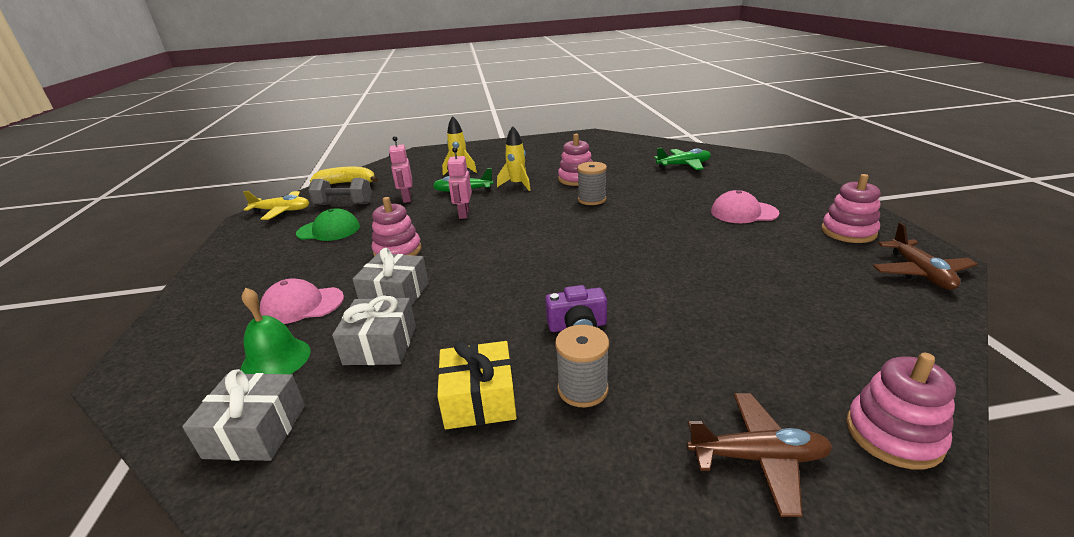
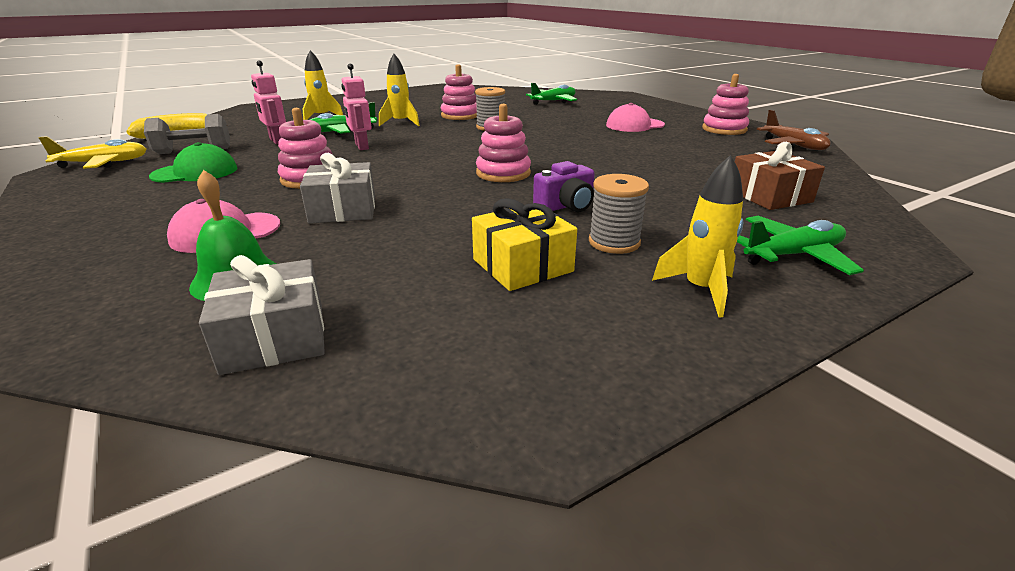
camera: 25 degrees left, 0 degrees up
(380, 345) = (367, 247): grey gift -> none
(613, 480) = (700, 290): none -> yellow rocket
(758, 458) = (792, 255): brown plane -> green plane
(811, 355) = (769, 196): none -> brown gift
(893, 435) = (864, 227): pink stacking toy -> pink stacking toy (503, 173)

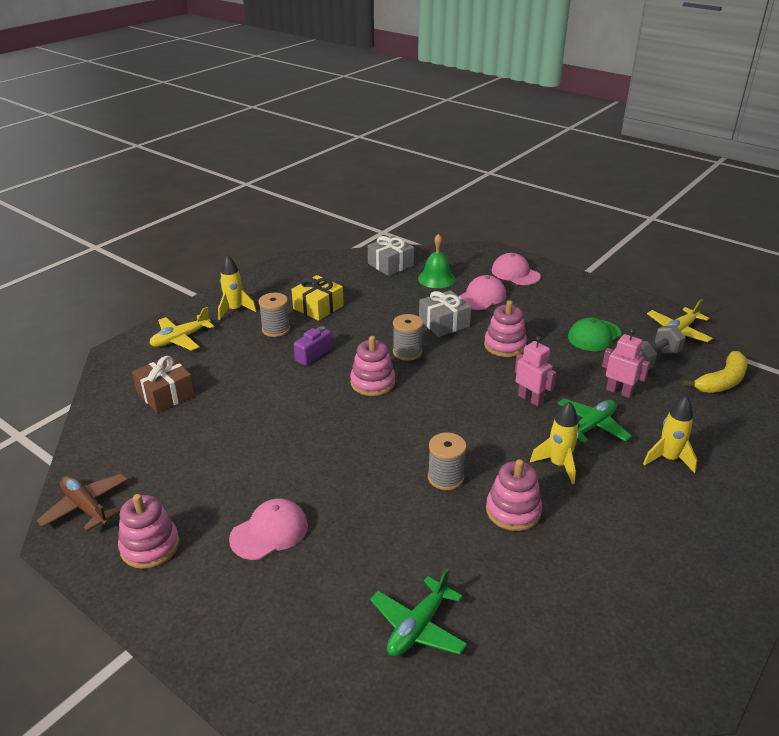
camera: 160 degrees right, 5 degrees up
(85, 260) = (515, 273): none -> pink cap
(435, 189) = (407, 352): none -> grey spool
(792, 255) = (180, 339): green plane -> yellow plane

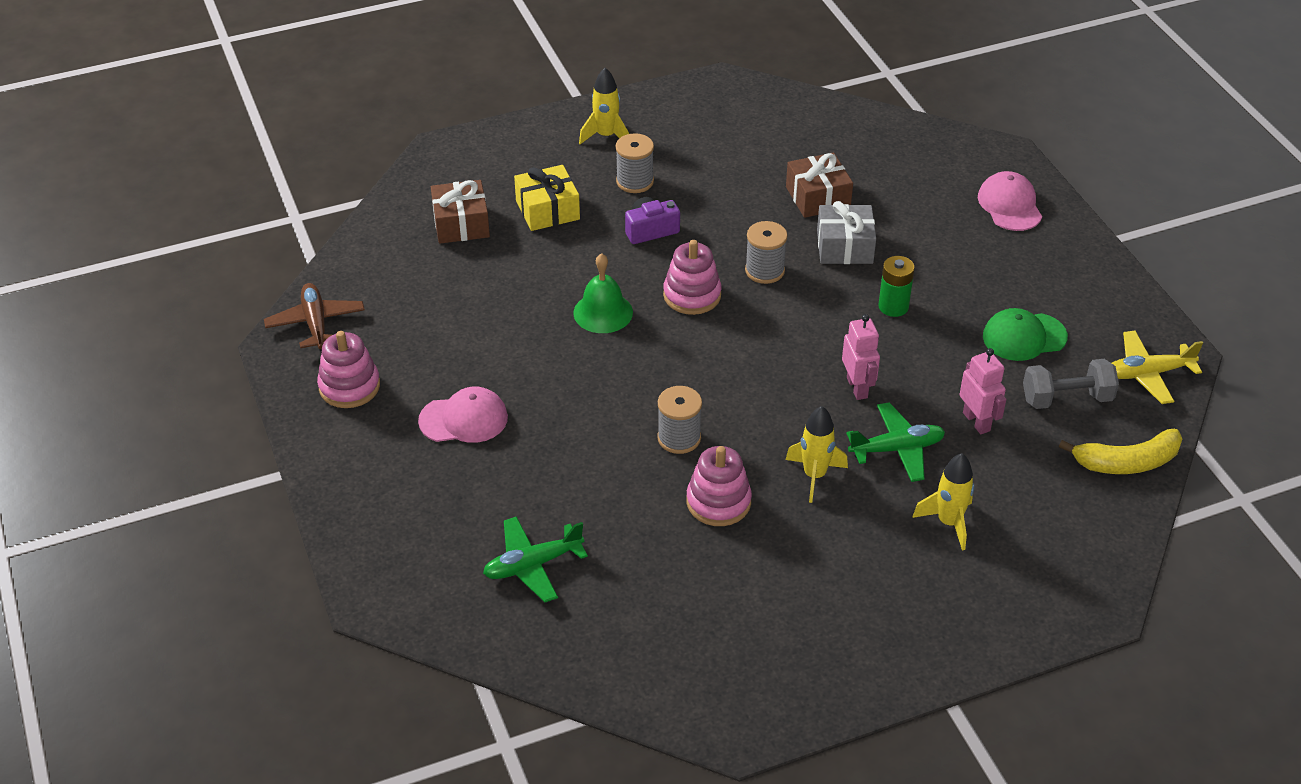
camera: 30 degrees right, 10 degrees up
(180, 339) = (520, 156): yellow plane -> none
(318, 307) = (707, 167): yellow gift -> yellow gift (547, 210)
(390, 264) = (851, 132): grey gift -> none
(402, 302) = (818, 197): none -> brown gift
(436, 278) = (893, 176): green bell -> green bell (603, 312)
(482, 297) = (929, 226): pink cap -> none
(505, 345) = (893, 306): pink stacking toy -> green battery

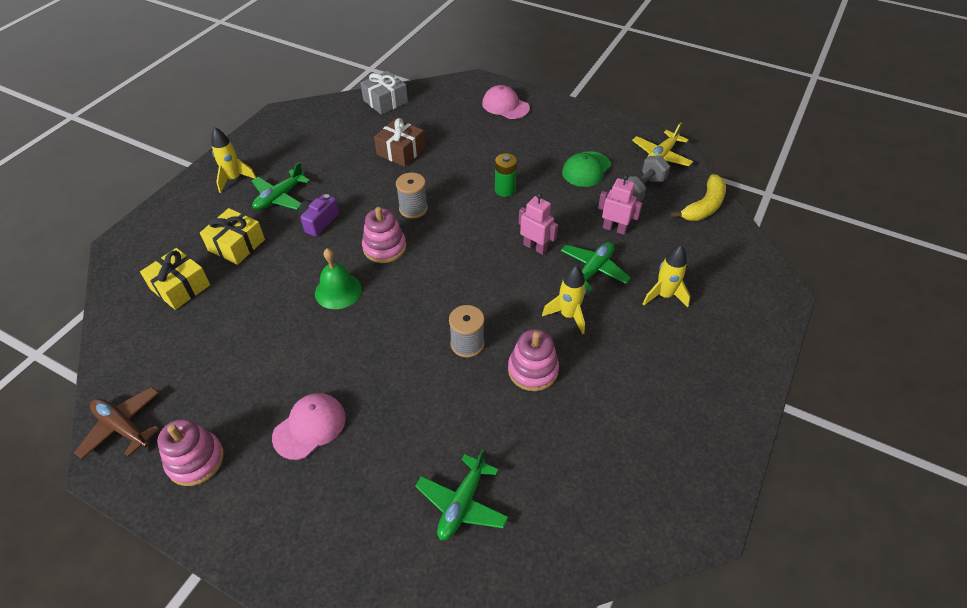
camera: 40 degrees left, 5 degrees up
(461, 224) = (180, 287): brown gift -> yellow gift
(635, 181) = (280, 197): grey spool -> green plane
(844, 247) = (444, 171): grey gift -> grey gift (385, 101)

